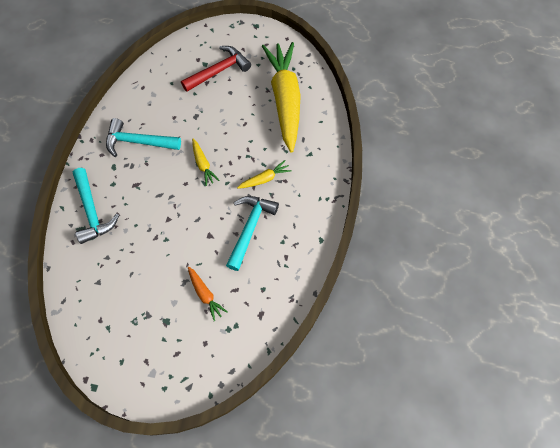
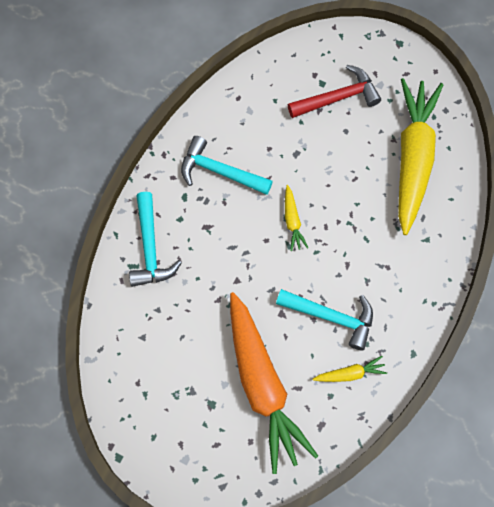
camera: 15 degrees right, 5 degrees up
(205, 294) = (262, 384): orange carrot -> orange carrot, size x2.45
(250, 228) = (331, 317): turquoise hammer -> turquoise hammer turned 75 degrees clockwise
(264, 179) = (363, 258): yellow carrot -> yellow carrot (349, 373)

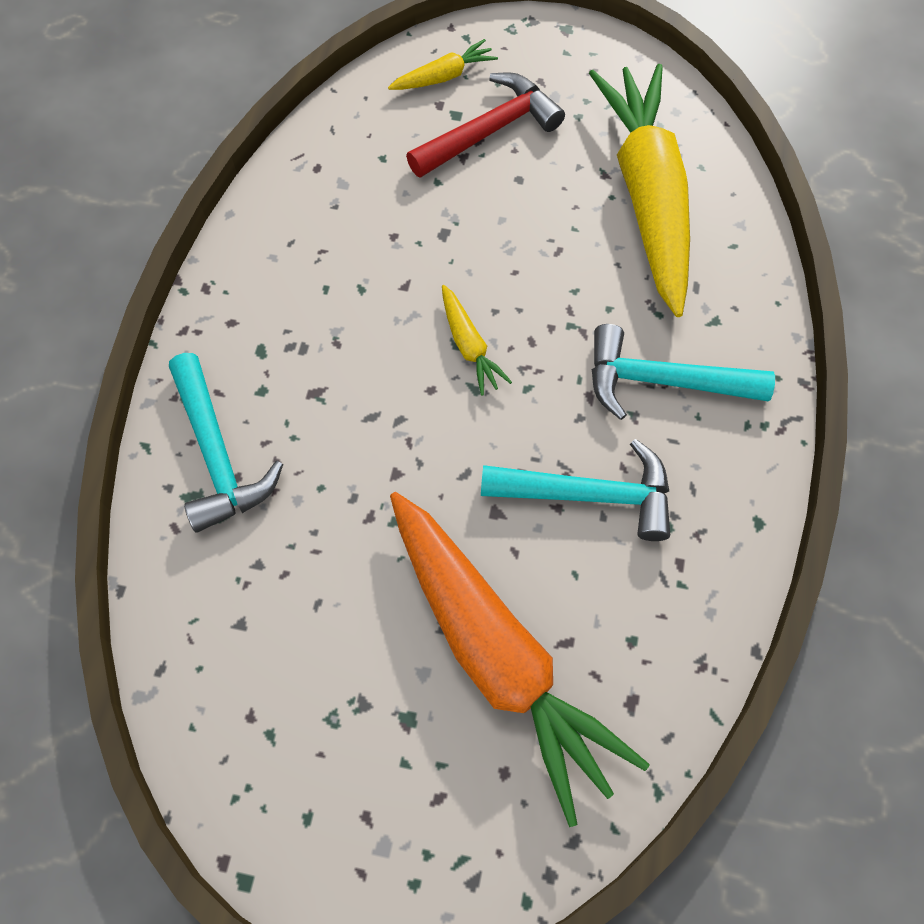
camera: 15 degrees left, 5 degrees down
(219, 171) = (314, 293): turquoise hammer -> turquoise hammer (662, 381)
(349, 373) = (655, 589): yellow carrot -> yellow carrot (443, 76)

